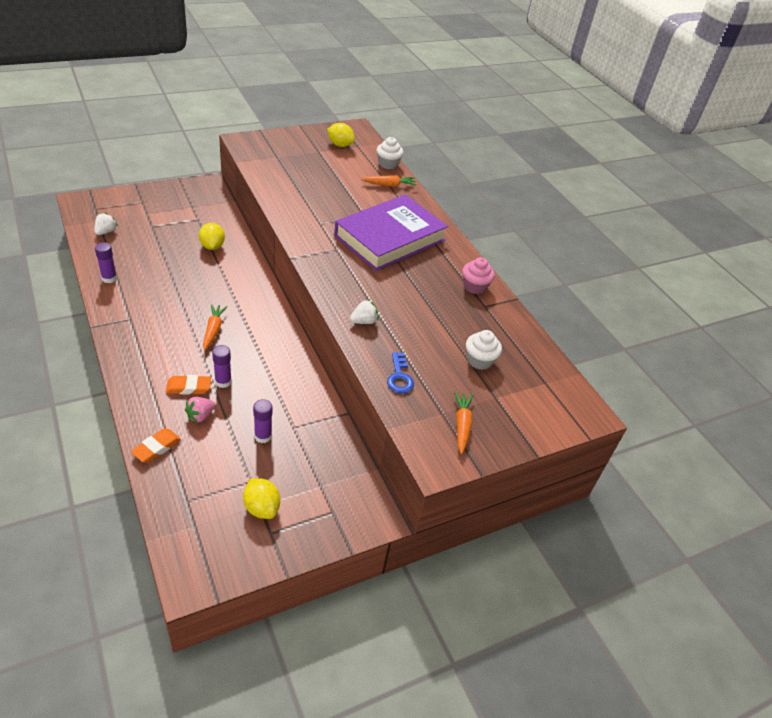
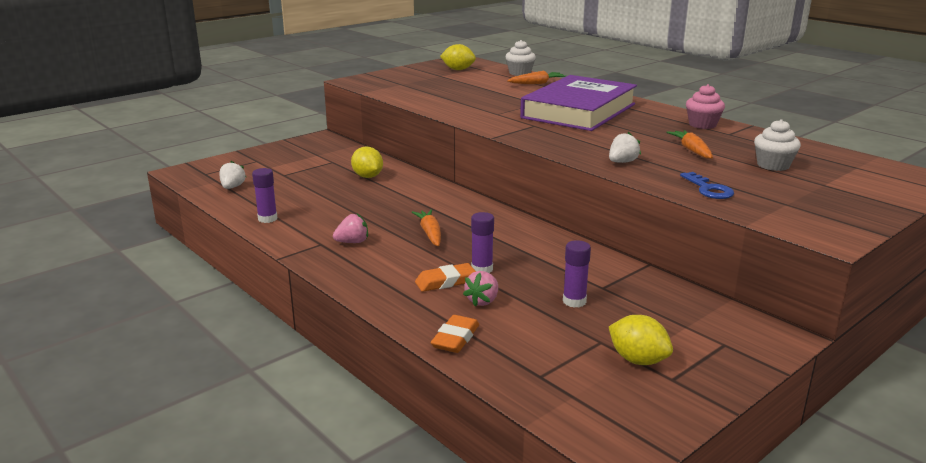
camera: 10 degrees left, 20 degrees down
(152, 323) = (352, 242): none -> pink strawberry
(462, 425) = (818, 207): orange carrot -> orange carrot (691, 150)

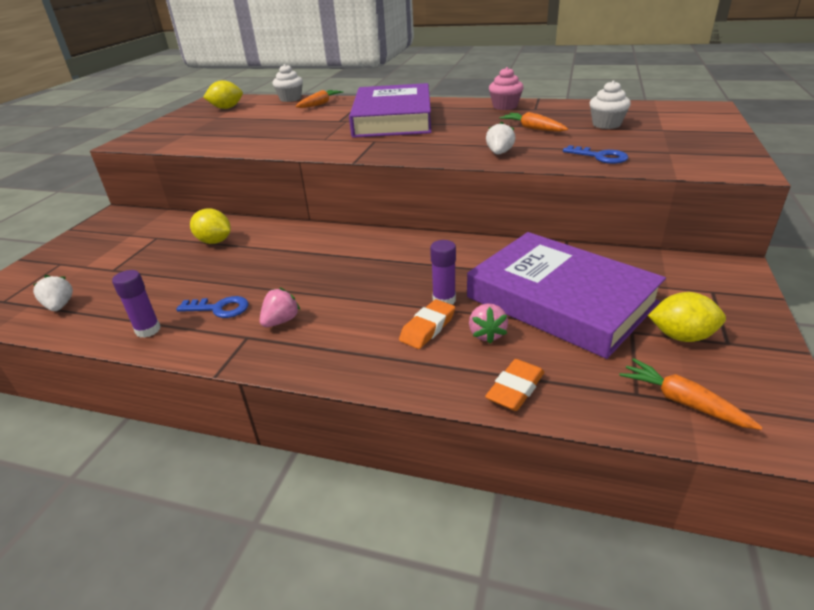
camera: 30 degrees left, 10 degrees up
(323, 221) = (219, 308): none -> blue key
(430, 233) = (350, 281): orange carrot -> orange carrot (682, 402)
(455, 338) = (515, 389): orange eraser -> orange eraser turned 45 degrees clockwise
(574, 301) = (560, 300): purple glue stick -> purple book

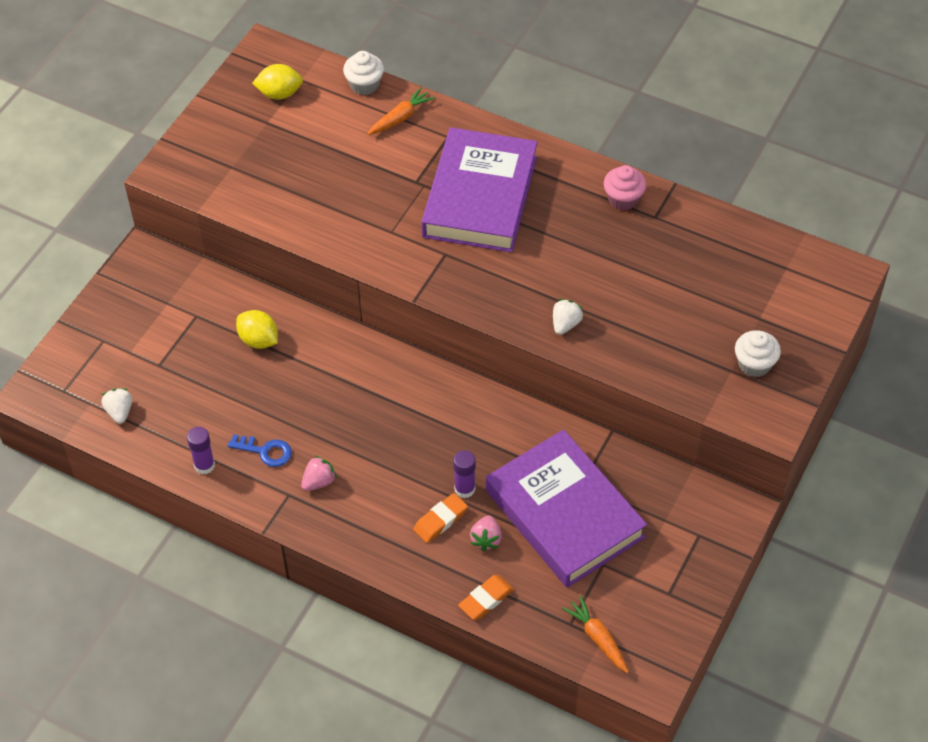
camera: 10 degrees right, 20 degrees up
(533, 128) = (626, 274): orange carrot -> none
(600, 157) = (659, 361): blue key -> none
(606, 124) = (709, 287): white cupcake -> white cupcake (754, 364)
(681, 336) = (638, 579): yellow lemon -> none

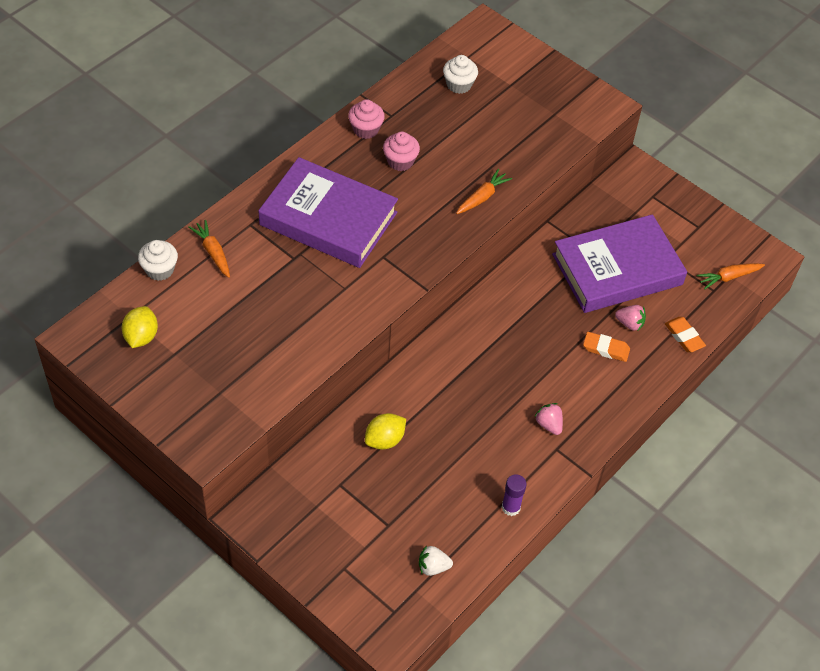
camera: 80 degrees left, 0 degrees up
(265, 451) = (507, 458): blue key -> none
(440, 520) = (606, 349): orange eraser -> orange eraser turned 45 degrees counterclockwise
(464, 489) = (580, 326): purple glue stick -> none
(565, 324) = (482, 197): white strawberry -> orange carrot
(588, 239) = (400, 161): none -> pink cupcake
(754, 364) = (552, 99): white cupcake -> white cupcake (459, 85)

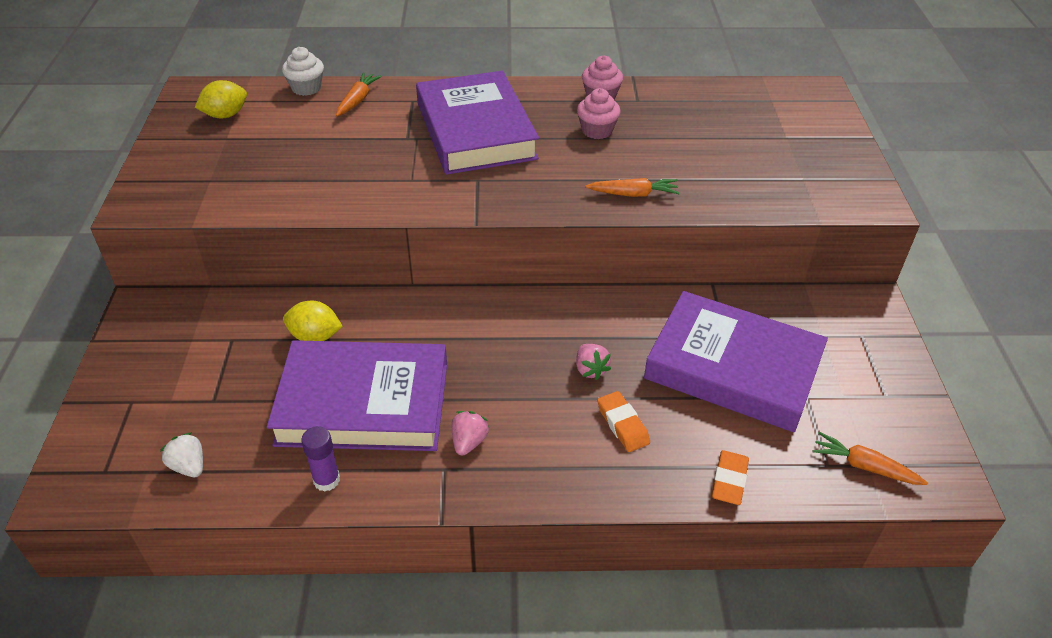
camera: 50 degrees right, 10 degrees down
(459, 85) = (733, 112): white cupcake -> none
(469, 452) = (363, 403): none -> purple book
(629, 323) = (681, 422): pink strawberry -> pink strawberry (590, 369)

